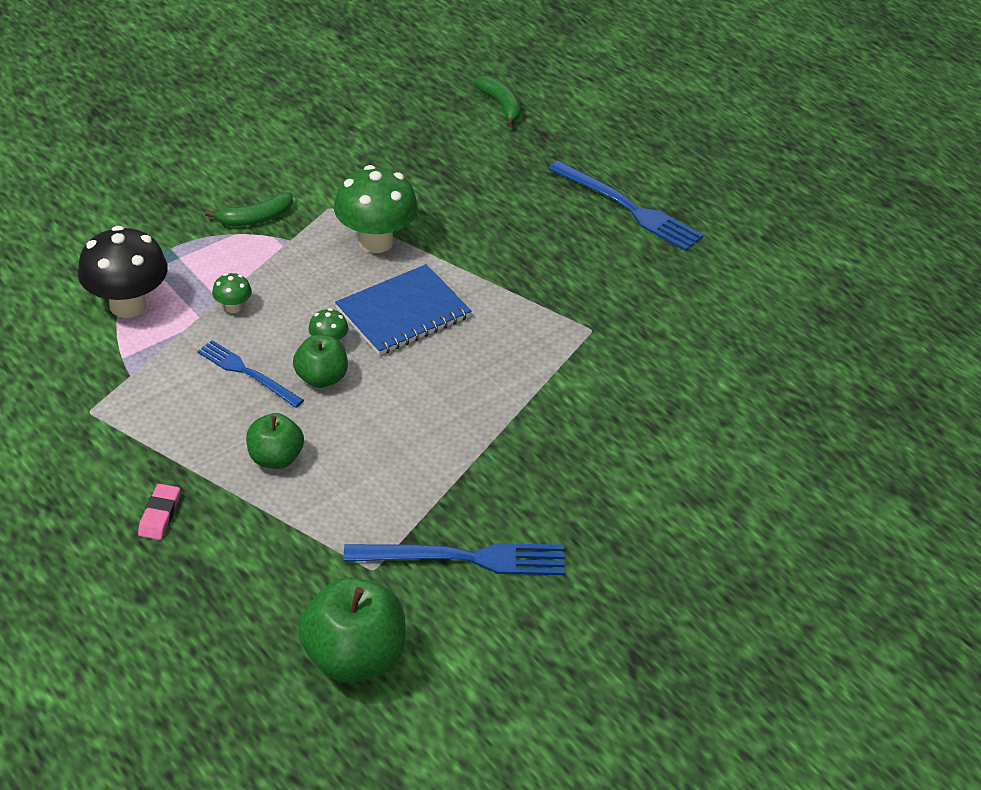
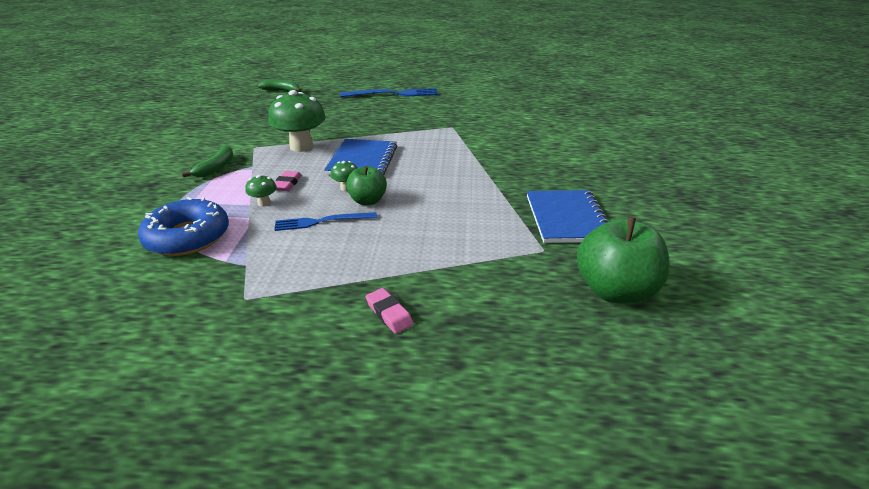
camera: 45 degrees left, 10 degrees down
(128, 305) = (188, 237): black mushroom -> blue donut
(275, 458) = (406, 243): green apple -> none
(286, 294) = (287, 184): none -> pink eraser
(464, 558) = (567, 218): blue fork -> blue notebook

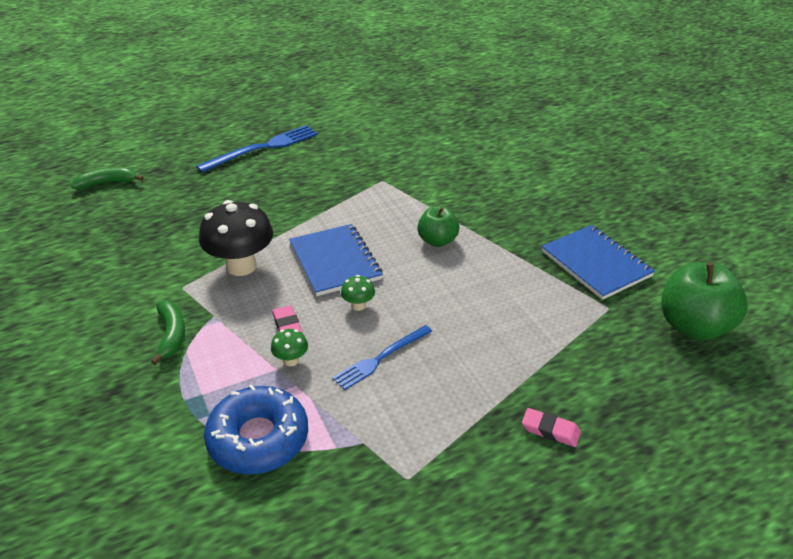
camera: 30 degrees left, 5 degrees up
(301, 146) = (241, 266): green mushroom -> black mushroom
(367, 201) = (398, 314): green apple -> green apple (437, 241)

